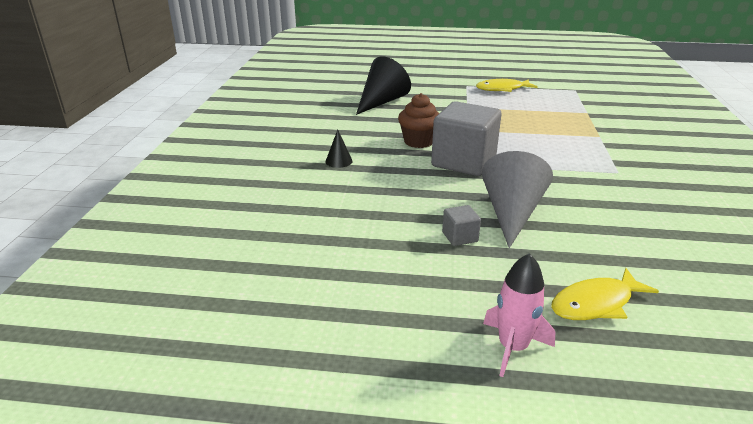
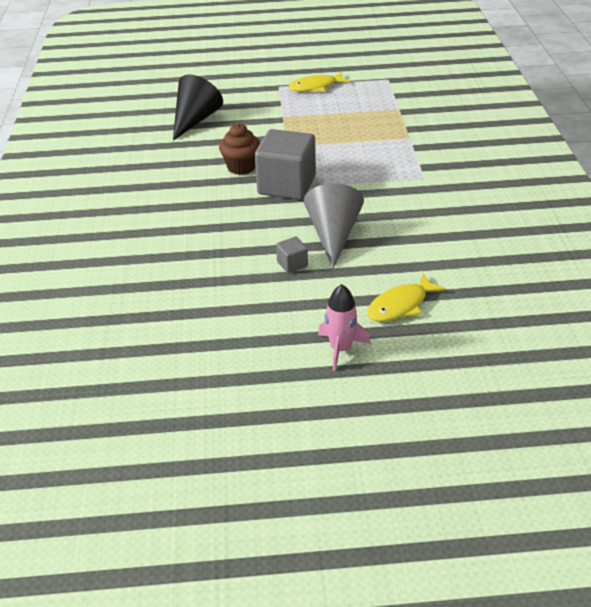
camera: 10 degrees left, 10 degrees up
(339, 161) = (170, 200): black cone -> none

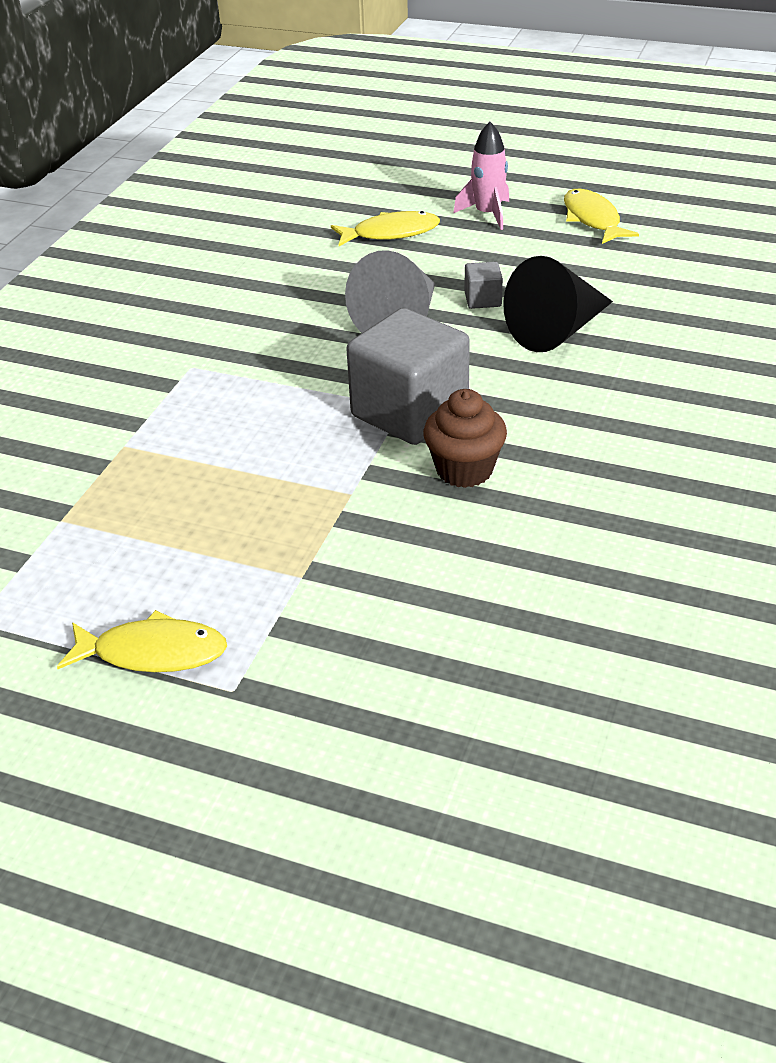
camera: 155 degrees left, 0 degrees up
(195, 120) = (498, 630): black cone -> black cone (557, 331)
(250, 368) = (592, 219): none -> yellow fish

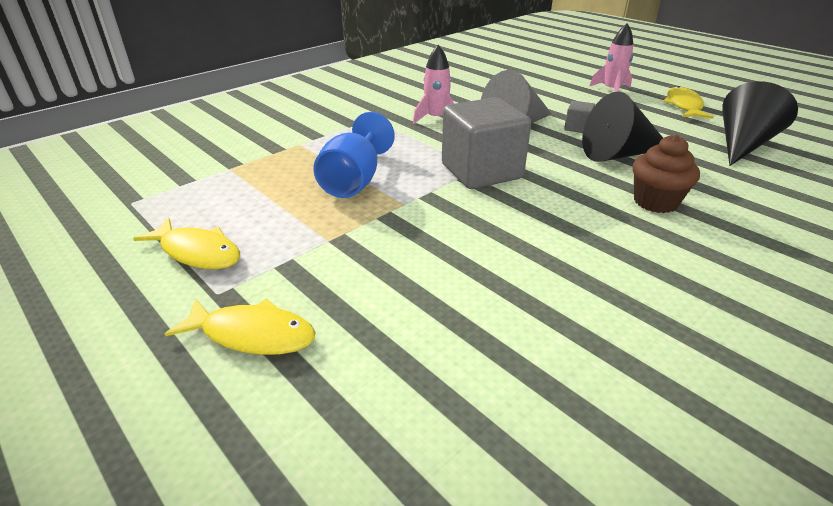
camera: 25 degrees right, 5 degrees down
(259, 482) = (354, 181): none -> blue goblet
(283, 338) = (436, 118): none -> pink rocket
(391, 233) = (542, 87): yellow fish -> yellow fish (252, 334)
(464, 470) = (492, 212): brown cupcake -> brown cupcake (655, 202)
(688, 271) = (742, 145): none -> black cone

